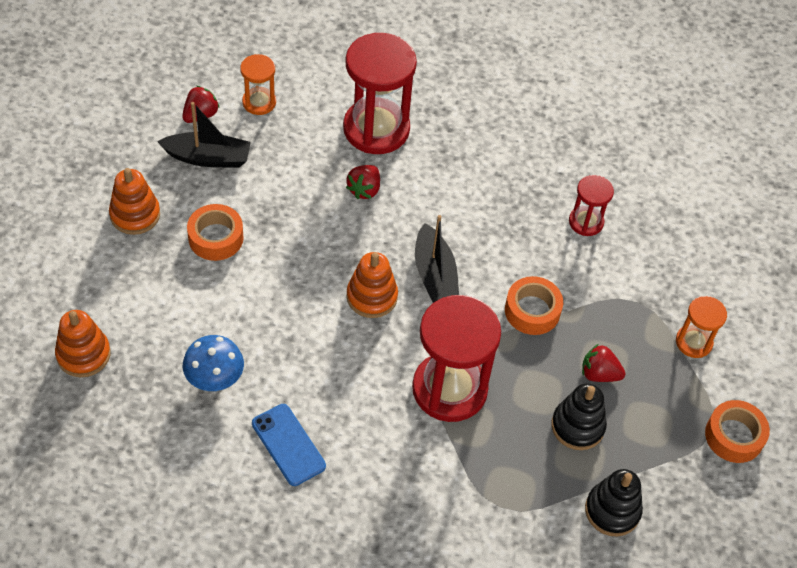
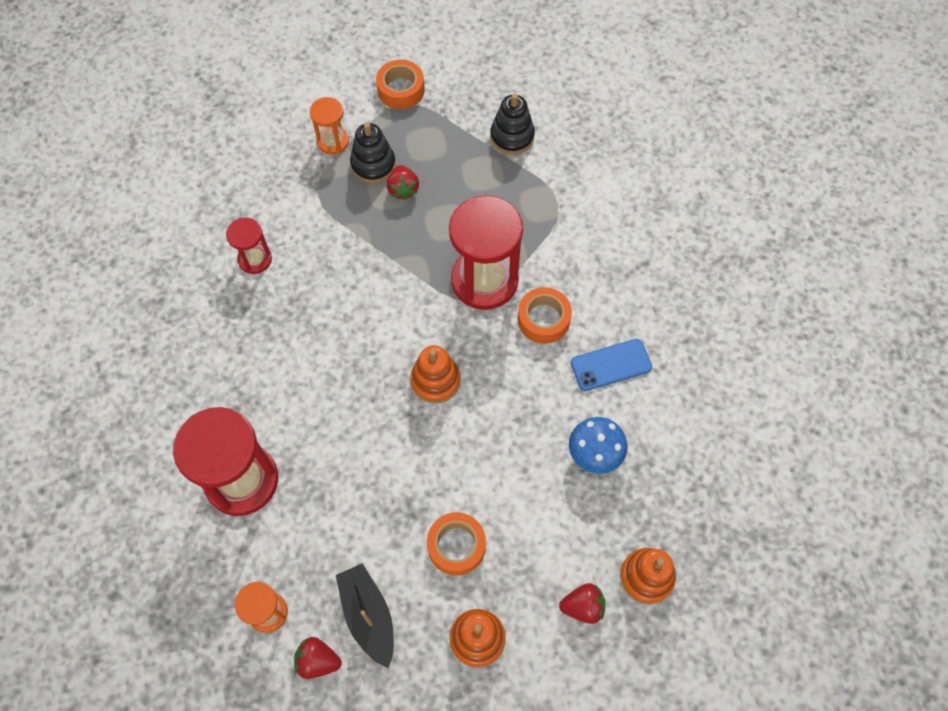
camera: 115 degrees left, 10 degrees up
(288, 445) = (611, 365): blue phone -> blue phone turned 45 degrees clockwise
(364, 189) = (323, 450): red strawberry -> red strawberry (583, 606)
(434, 275) = (382, 345): black boat -> none
(532, 311) = (373, 258): orange tape -> orange tape (543, 319)
(577, 426) = (458, 184): black stacking toy -> black stacking toy (373, 165)

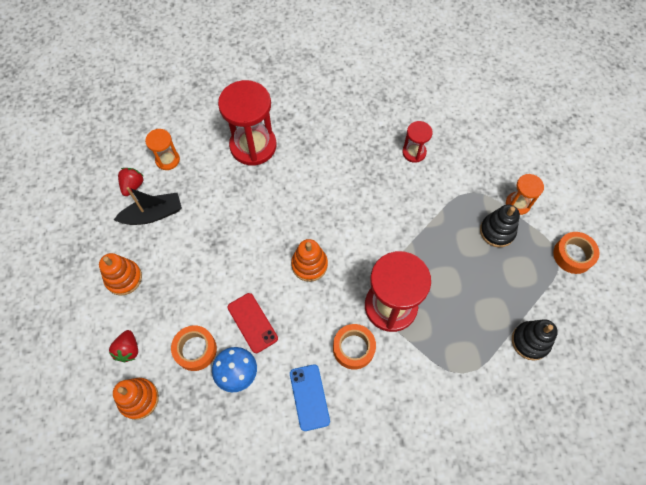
camera: 95 degrees right, 0 degrees up
(403, 189) = (474, 252): red strawberry -> none
(456, 546) = (187, 270): orange tape -> orange tape (195, 350)
(525, 444) = (252, 322): none -> red phone

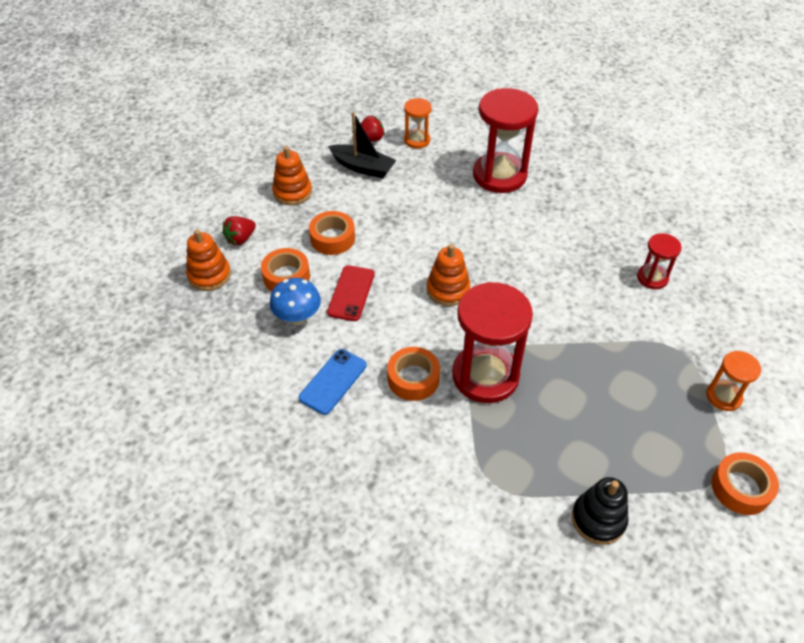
camera: 45 degrees right, 15 degrees down
(194, 291) = (332, 238): none -> orange tape
(497, 231) = (670, 401): black stacking toy -> none

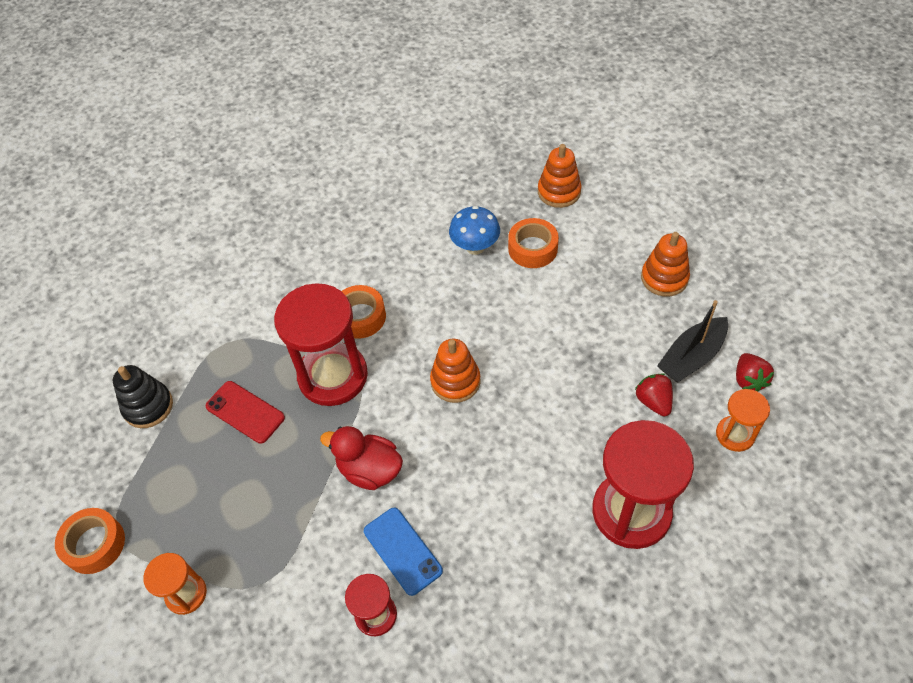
camera: 115 degrees right, 5 degrees up
(240, 239) = (602, 222): red strawberry -> red strawberry (653, 401)
(332, 238) = (574, 298): orange tape -> none
(333, 381) = (388, 257): blue phone -> blue phone (402, 550)
(351, 293) = (487, 295): red phone -> red phone (245, 412)
(554, 318) = (369, 470): none -> red duck

